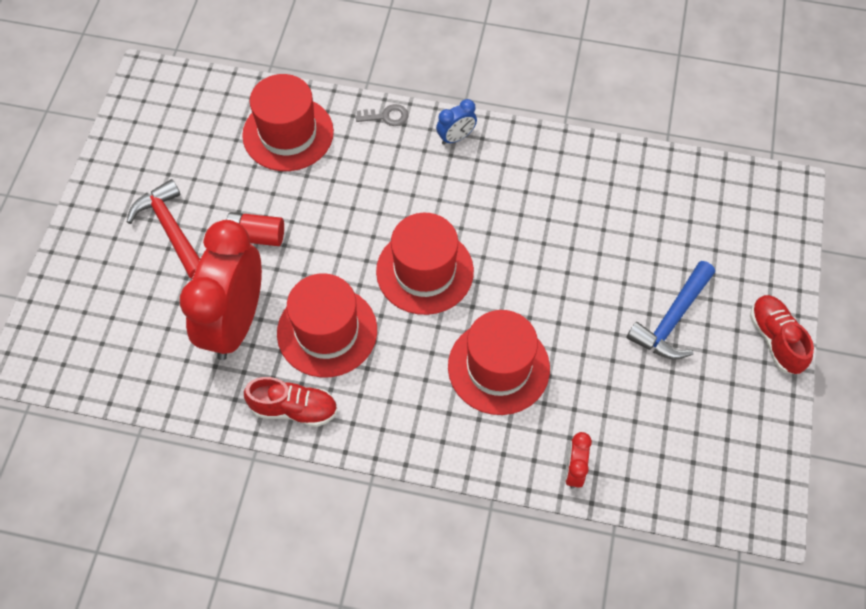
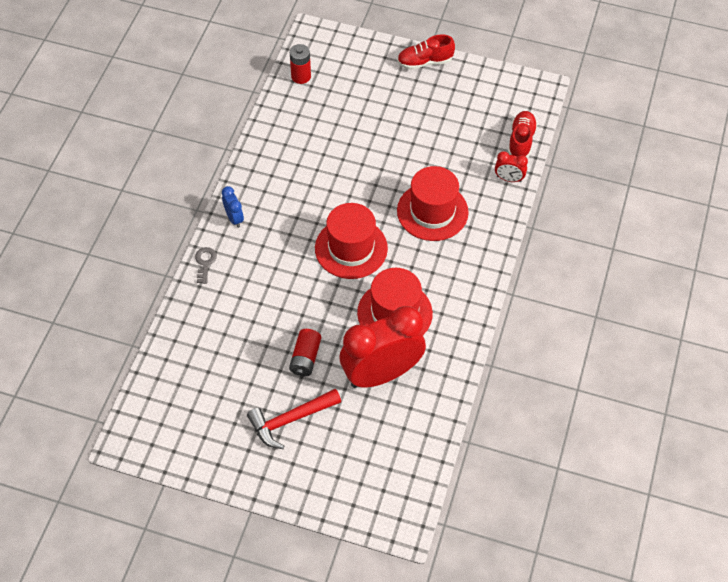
camera: 85 degrees left, 5 degrees down
(235, 323) = (381, 374): red clock -> red clock turned 135 degrees clockwise
(288, 133) = (209, 333): red hat -> none
(294, 409) = (455, 337): red shoe -> red shoe (521, 141)
(672, 320) = (405, 112): blue hammer -> none
(706, 184) = (301, 76): none -> red battery

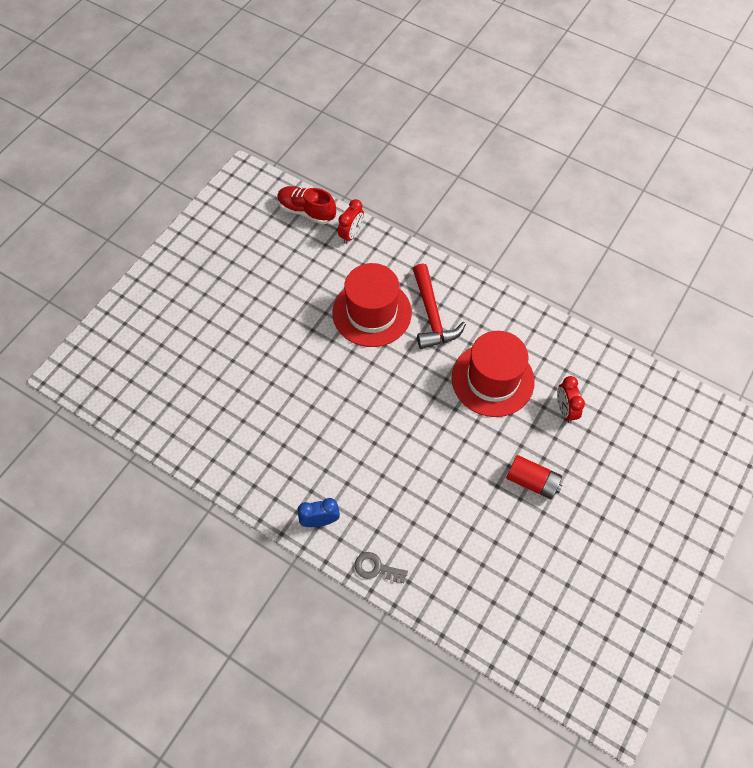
camera: 75 degrees left, 5 degrees up
(290, 420) = (608, 514): red hammer -> red hammer (432, 315)
(301, 76) = (130, 400): red battery -> none
(351, 248) = (398, 402): red hat -> none
(381, 374) = (565, 410): red clock -> red clock, size x0.42
(425, 62) = (164, 269): red shoe -> none

